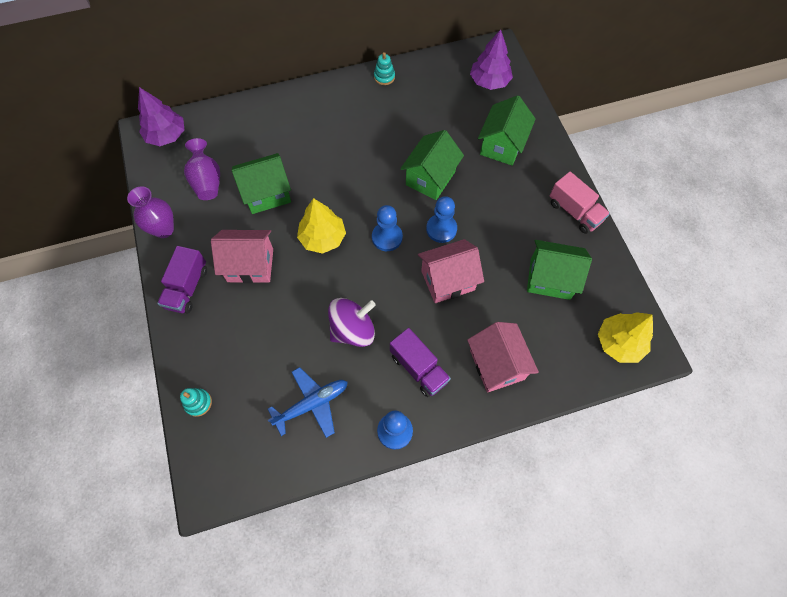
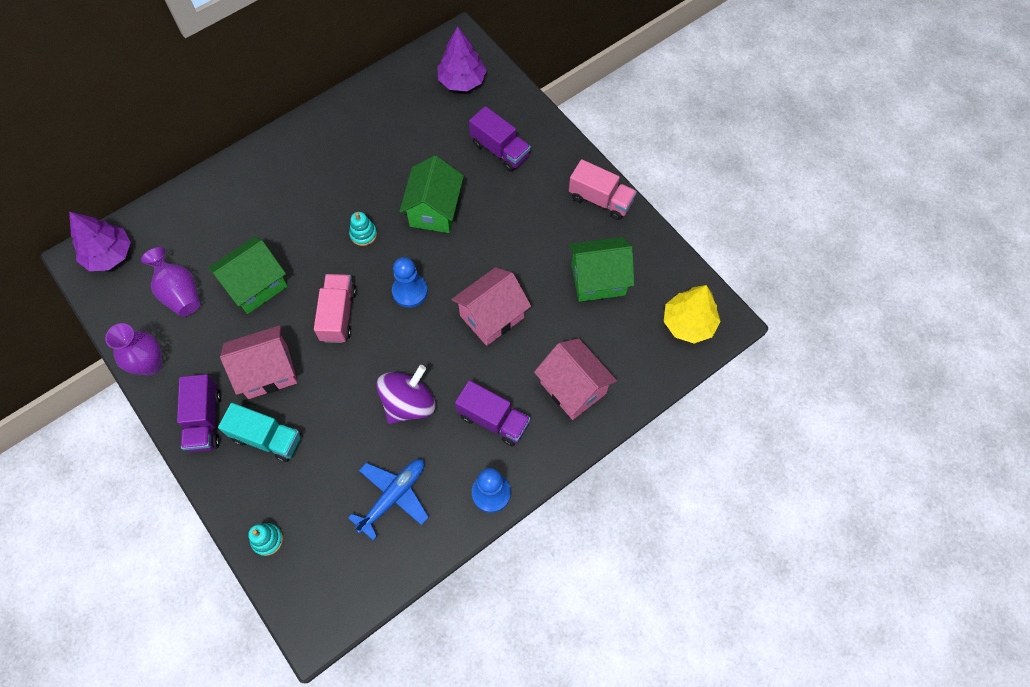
camera: 20 degrees left, 0 degrees up
(229, 319) = (267, 438): none -> turquoise truck
(322, 238) = (338, 315): yellow tree -> pink truck
(384, 77) = (341, 109): turquoise stacking toy -> turquoise stacking toy (363, 234)
(441, 229) = (466, 263): blue pawn -> none
(502, 145) = (500, 150): green house -> purple truck

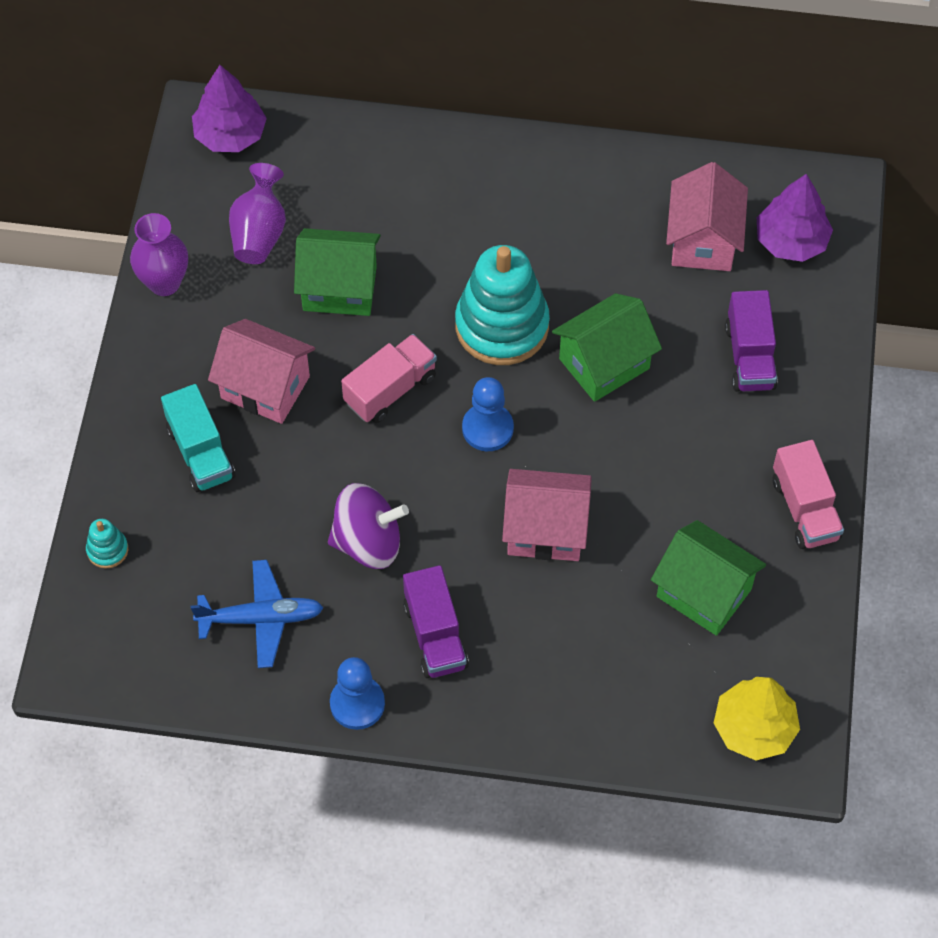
camera: 45 degrees right, 5 degrees down
(205, 420) = (161, 383): purple truck -> none
(363, 234) = (502, 326): turquoise stacking toy -> turquoise stacking toy, size x2.38
(573, 388) = (551, 679): pink house -> pink house (703, 241)

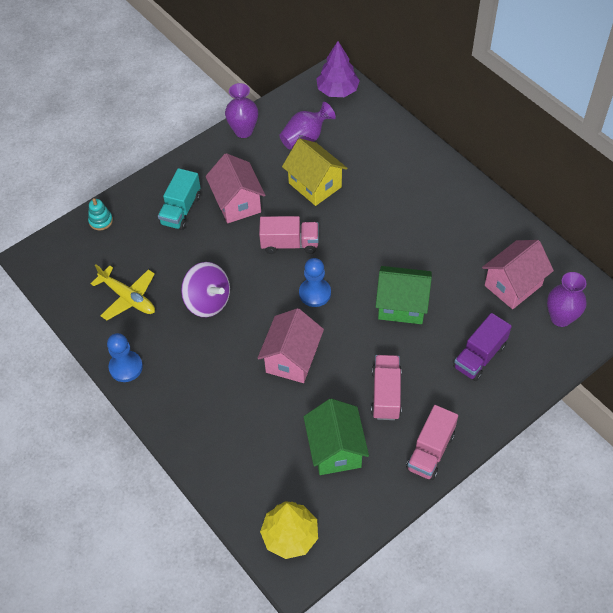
camera: 45 degrees right, 5 degrees down
(260, 618) = (128, 297): blue plane -> yellow plane
(339, 288) = (315, 185): green house -> yellow house
(435, 635) = (191, 365): purple truck -> none
(502, 326) = (371, 253): turquoise stacking toy -> none
(545, 530) = (292, 359): pink house -> pink house turned 60 degrees clockwise
(693, 484) = (386, 394): none -> pink truck
(791, 241) = (560, 318): purple tree -> purple vase

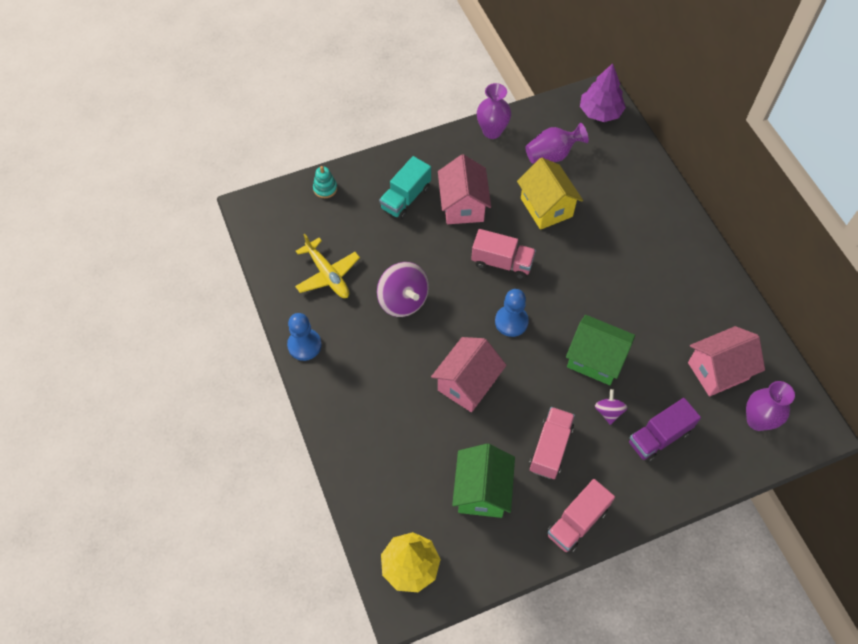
camera: 15 degrees right, 5 degrees up
(428, 347) = (608, 412): none -> purple spinning top

